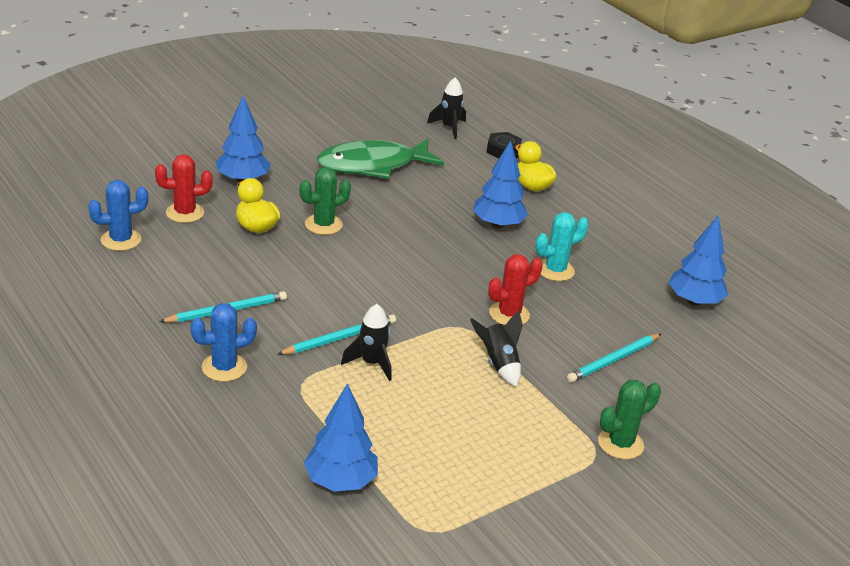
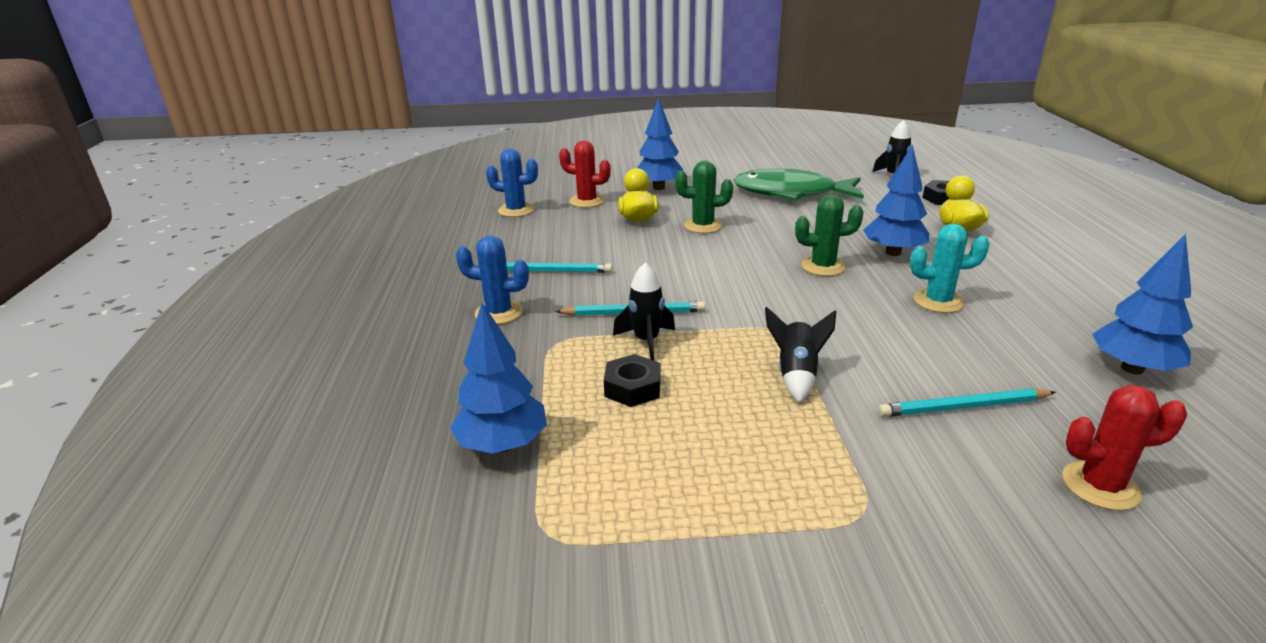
camera: 35 degrees right, 5 degrees down
(394, 407) = (633, 388): none -> black nut
(509, 314) = (847, 330): red cactus -> red cactus (1100, 486)
(620, 443) = (911, 512): green cactus -> green cactus (823, 266)

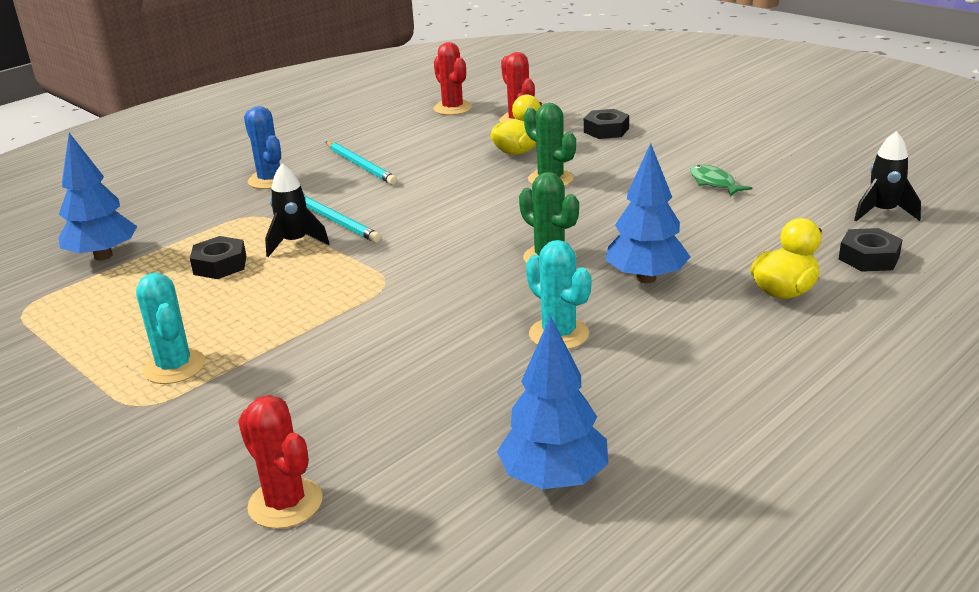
camera: 50 degrees right, 0 degrees up
(516, 210) = (452, 108): blue cactus -> red cactus
(659, 188) = (606, 130): blue tree -> black nut
(791, 193) = (714, 183): green fish -> green fish, size x0.43
(796, 375) = (315, 315): black rocket -> none
(807, 472) = (174, 367): none -> turquoise cactus
(963, 407) = (350, 404): turquoise pencil -> none

